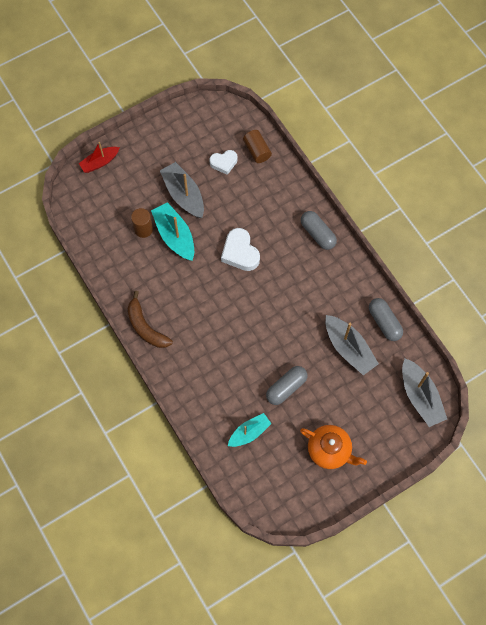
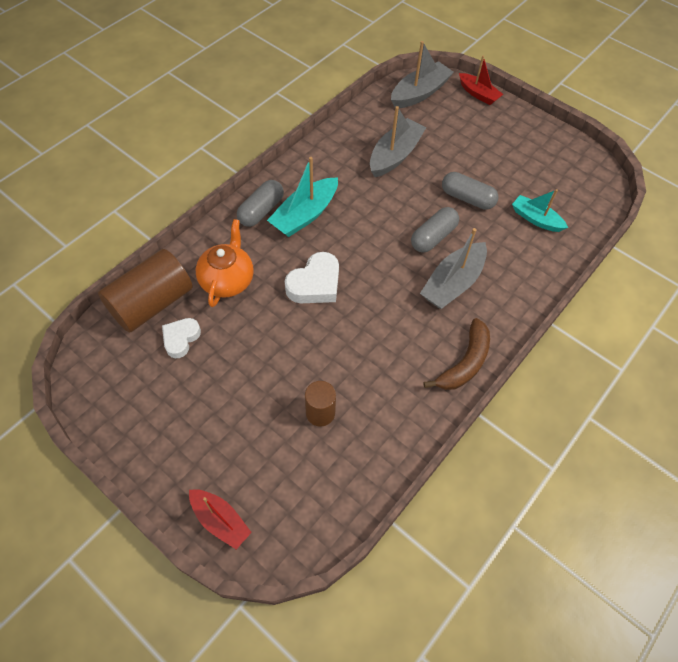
camera: 110 degrees left, 10 degrees down
(175, 236) = (317, 368): turquoise boat -> turquoise boat (305, 215)
(183, 195) = (247, 375): grey boat -> grey boat (453, 283)
(224, 163) = (181, 339): white heart -> white heart turned 120 degrees counterclockwise
(257, 151) = (152, 303): brown cylinder -> brown cylinder, size x1.80
(329, 450) = (514, 149): orange teapot -> orange teapot (227, 280)
(384, 322) = (351, 132): grey capsule -> grey capsule (433, 237)
(407, 449) = (478, 94): none -> red boat

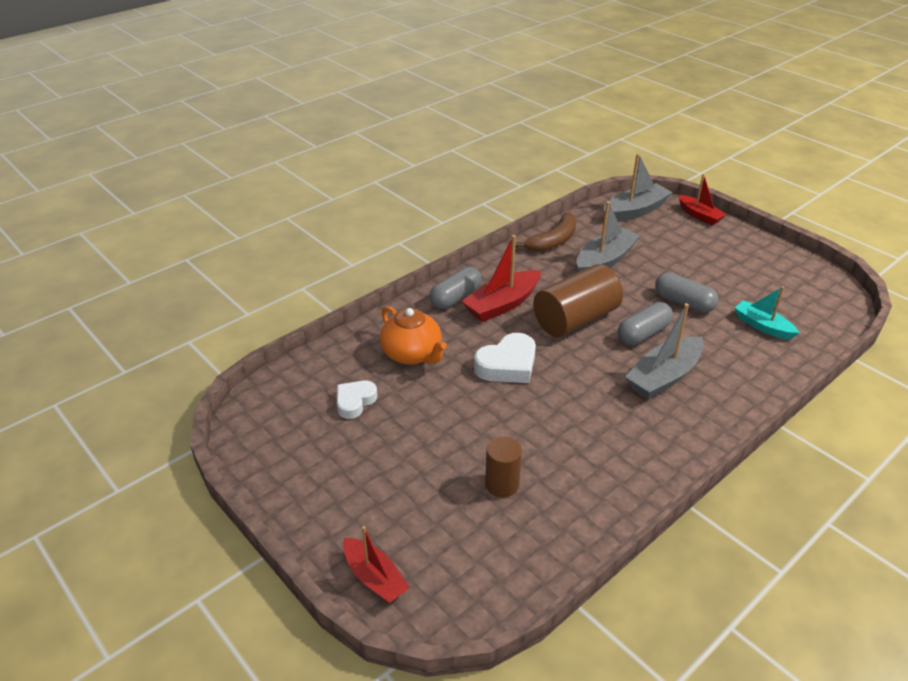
camera: 10 degrees right, 20 degrees down
(152, 303) = (329, 368): brown cylinder -> brown cylinder (575, 319)
(227, 280) = (412, 354): orange teapot -> orange teapot turned 120 degrees clockwise
(305, 215) = (502, 304): turquoise boat -> red boat
(465, 363) = (674, 452): brown banana -> brown banana (553, 241)

